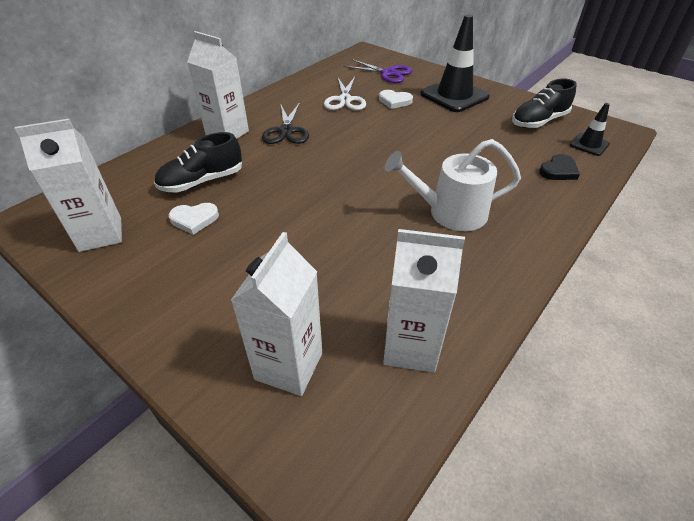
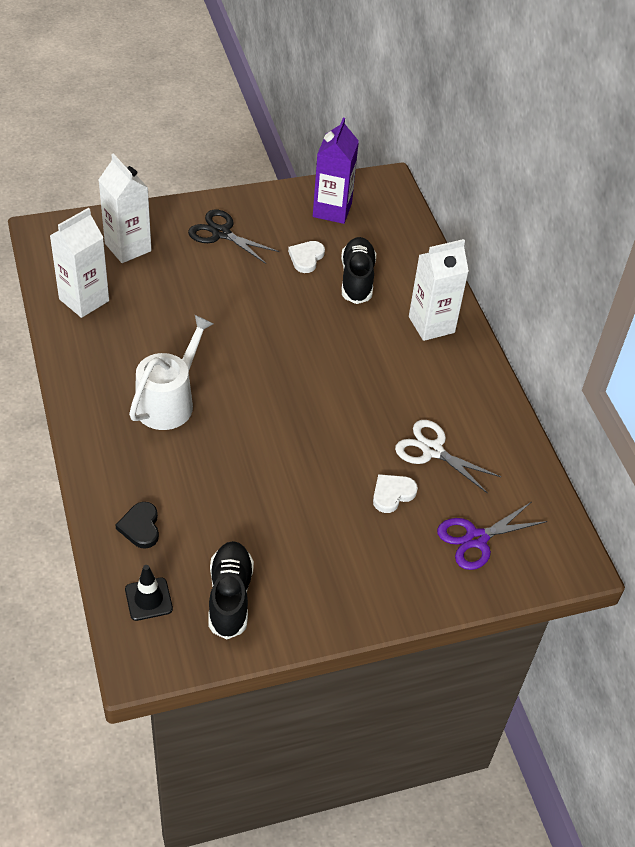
camera: 120 degrees right, 5 degrees up
(100, 234) = (332, 210): white carton -> purple carton
(286, 131) = (399, 367): black scissors -> black scissors (221, 233)
(454, 95) = (358, 564): black traffic cone -> none

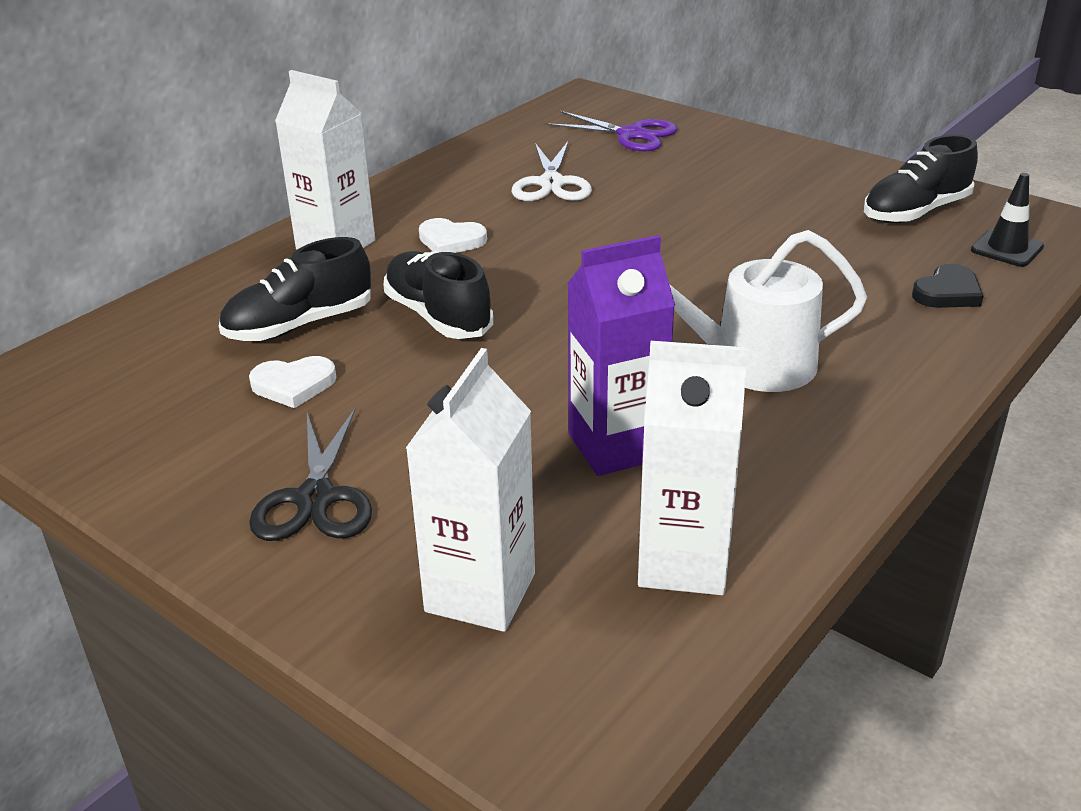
camera: 120 degrees left, 15 degrees down
(319, 325) = (438, 316): none -> black shoe
(332, 210) = (131, 412): purple carton -> purple carton (616, 446)
(392, 494) = (645, 183): white heart -> white heart (451, 241)

